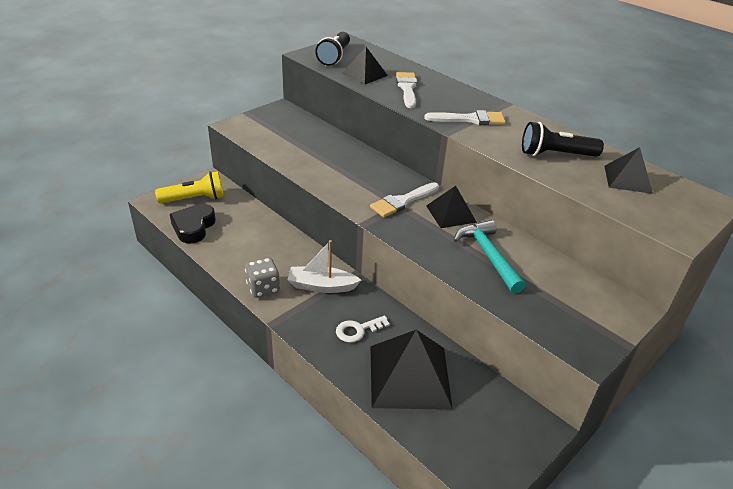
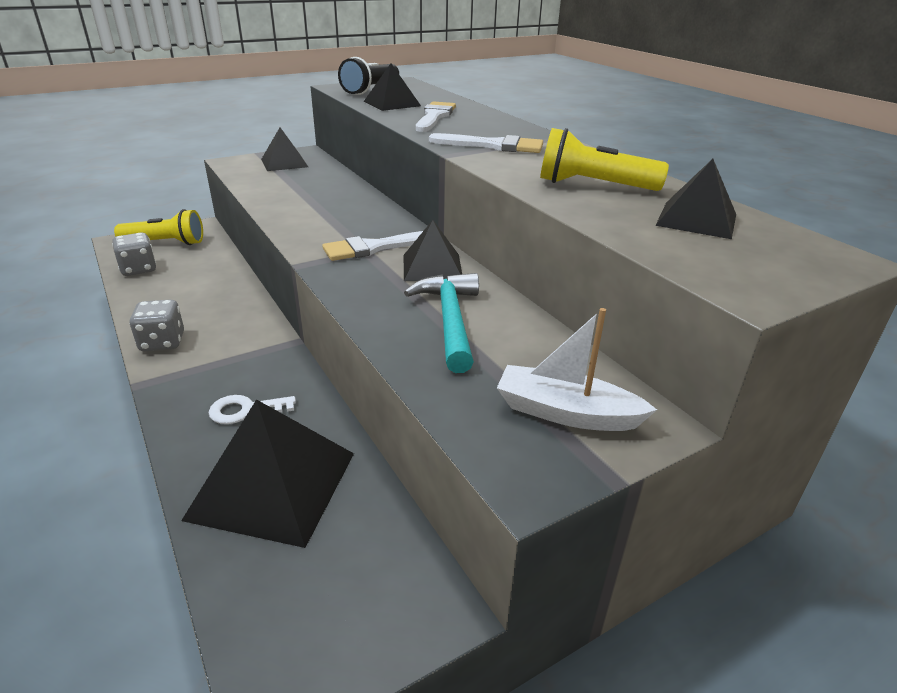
camera: 15 degrees right, 5 degrees down
(193, 227) = (138, 269): black heart -> grey dice
(275, 122) = (284, 163): none -> black pyramid
(321, 286) = (239, 350): white boat -> white boat (566, 413)
(555, 154) = (593, 185): black flashlight -> yellow flashlight

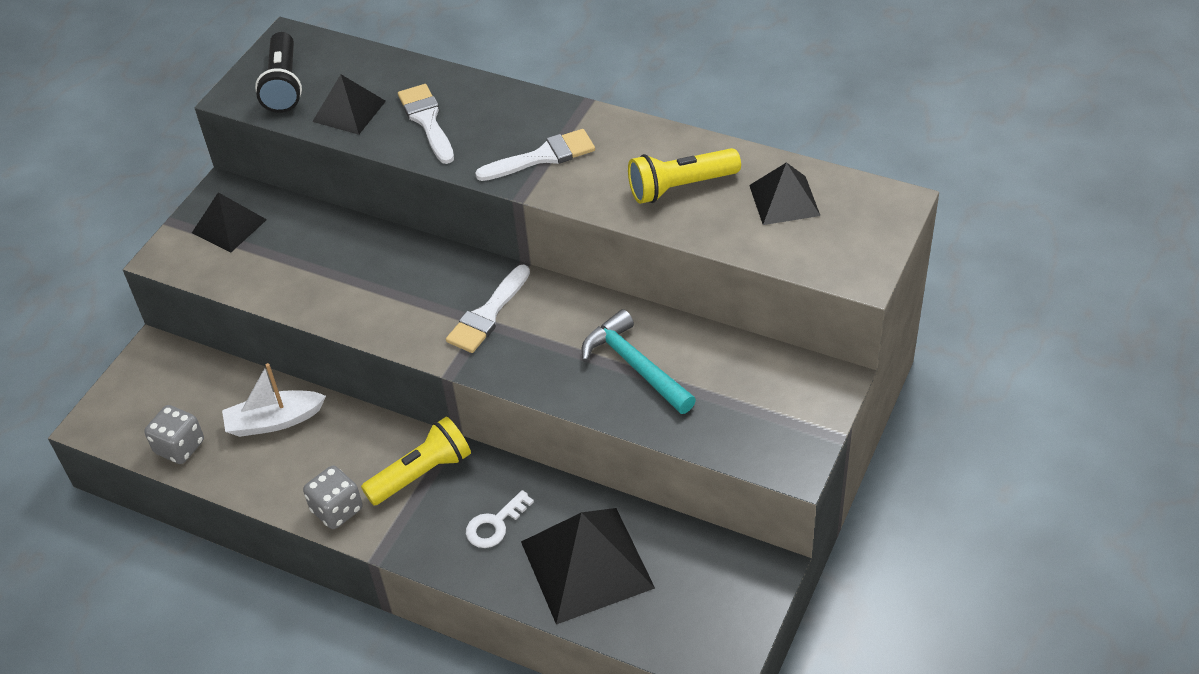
camera: 30 degrees left, 15 degrees up
(166, 243) = (152, 396): yellow flashlight -> yellow flashlight (421, 473)
(432, 267) = (562, 312): black pyramid -> none
(566, 413) = (778, 404): white boat -> white boat (274, 421)

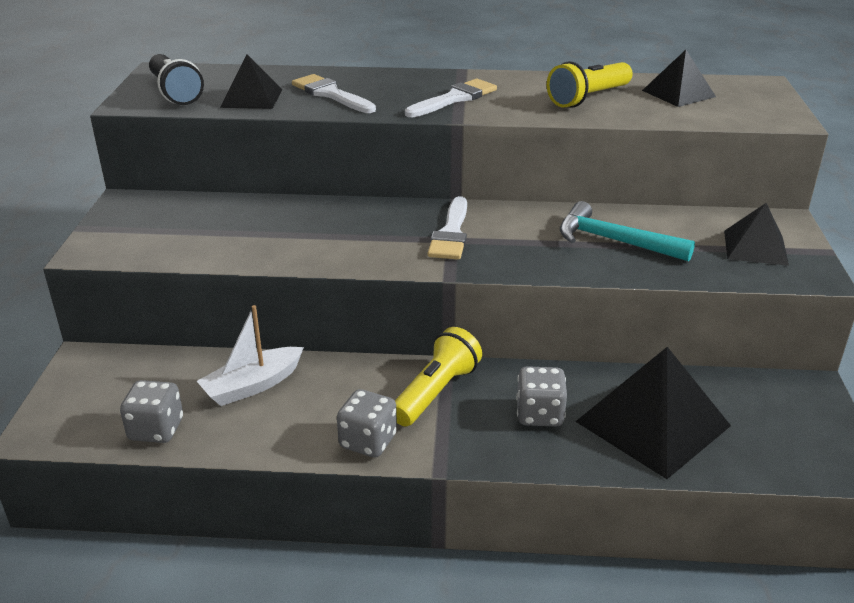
camera: 25 degrees left, 15 degrees down
(229, 226) = (147, 221): black pyramid -> black pyramid (755, 247)
(495, 525) = (539, 414): white key -> grey dice

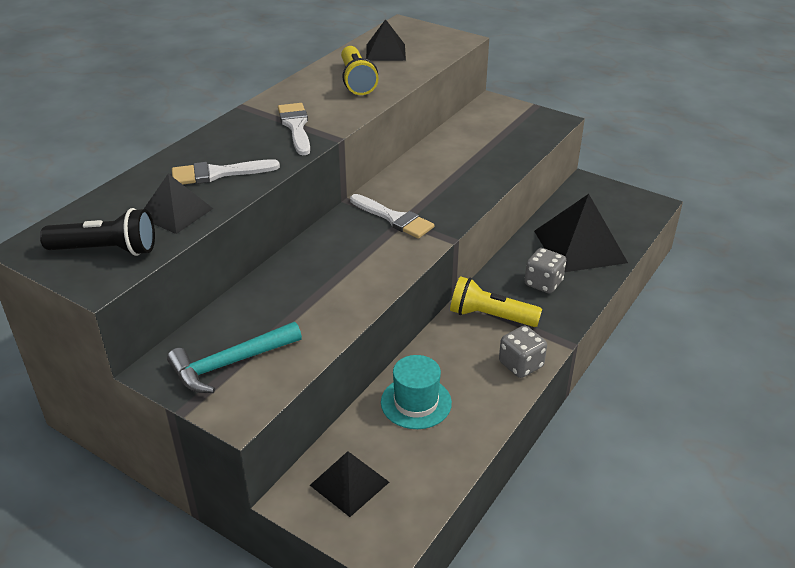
camera: 60 degrees left, 5 degrees up
(156, 429) = (432, 472): grey dice -> none
(252, 385) = (416, 402): white boat -> turquoise hat
(436, 392) = (490, 316): yellow flashlight -> yellow flashlight turned 45 degrees counterclockwise
(614, 241) = (463, 163): turquoise hammer -> turquoise hammer (230, 363)
(755, 247) = (513, 123): black pyramid -> black pyramid (349, 483)

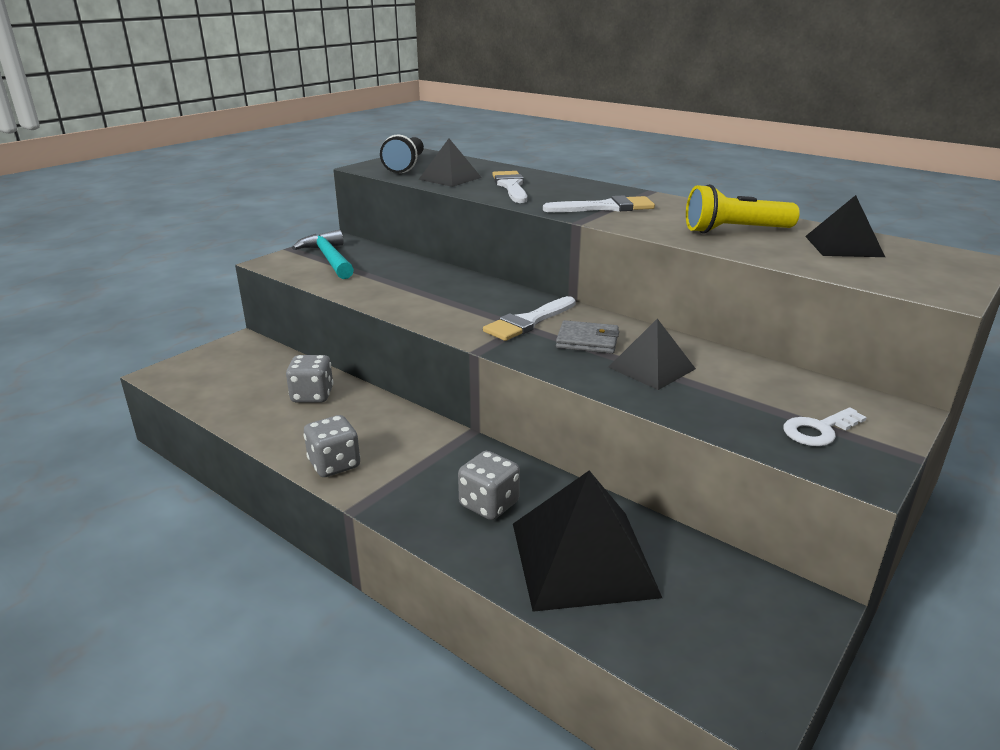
camera: 95 degrees right, 10 degrees down
(349, 483) = (238, 362): black pyramid -> black pyramid (651, 368)
(416, 402) = (312, 395): turquoise hat -> grey dice
(425, 192) = (587, 341): none -> grey wallet
(490, 316) = (429, 452): yellow flashlight -> none
(520, 125) = (819, 430): none -> white key

